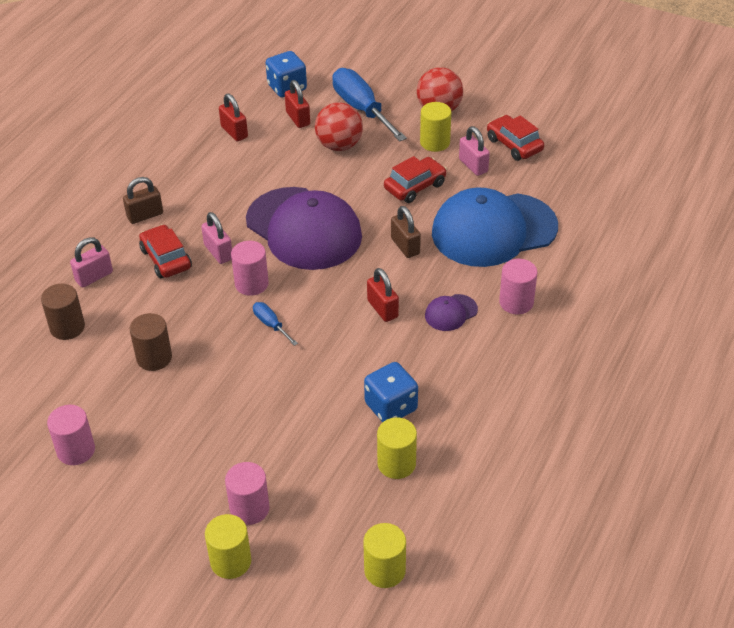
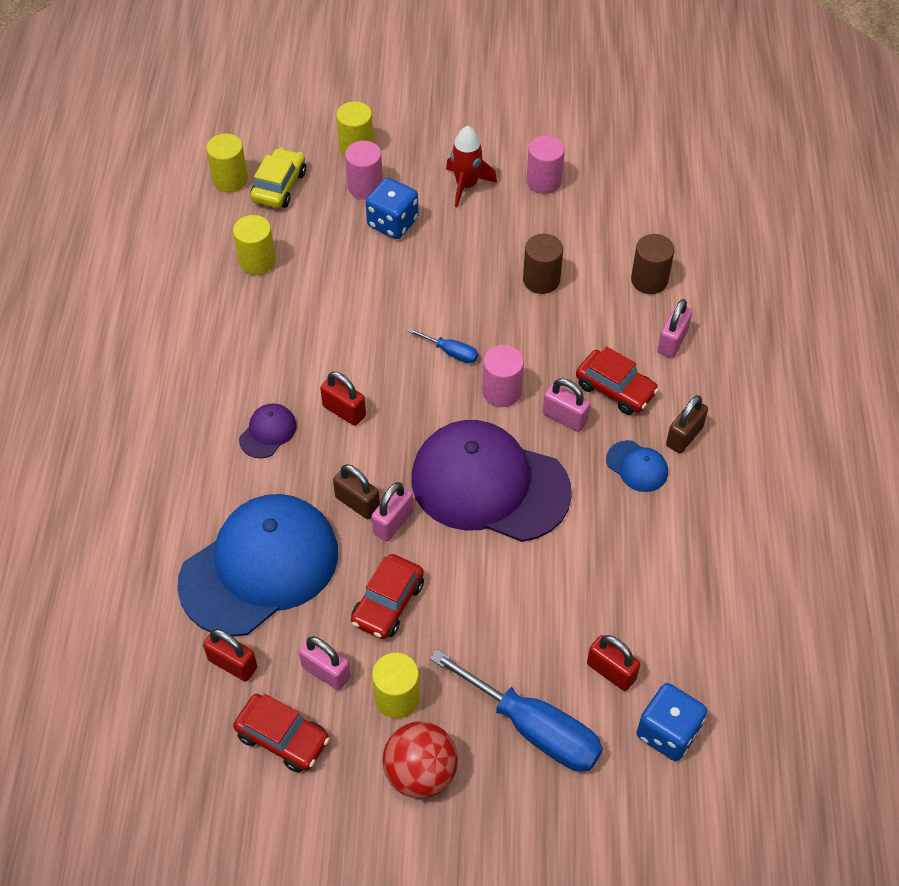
camera: 155 degrees right, 10 degrees up
(151, 473) = (466, 185): none -> red rocket
(193, 208) = (637, 466): none -> blue cap
(234, 132) = (678, 610): red padlock -> red padlock (233, 664)
(336, 542) = (279, 186): none -> yellow car
(339, 145) = (524, 640): red ball -> none
(386, 227) = (393, 522): none -> pink padlock
(391, 407) = (286, 310): blue dice -> blue dice (392, 223)
(516, 302) = (199, 471): pink cylinder -> none

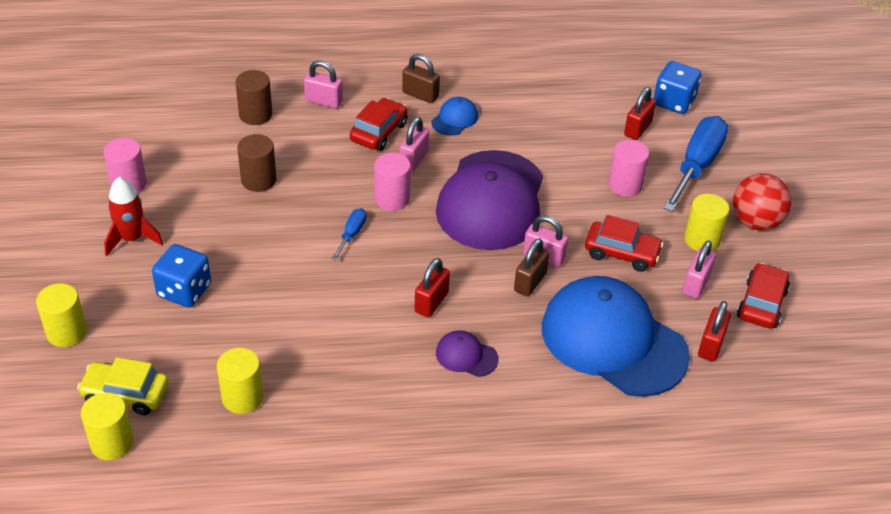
camera: 100 degrees left, 10 degrees down
(365, 187) = (130, 318): pink cylinder -> pink cylinder (625, 185)

